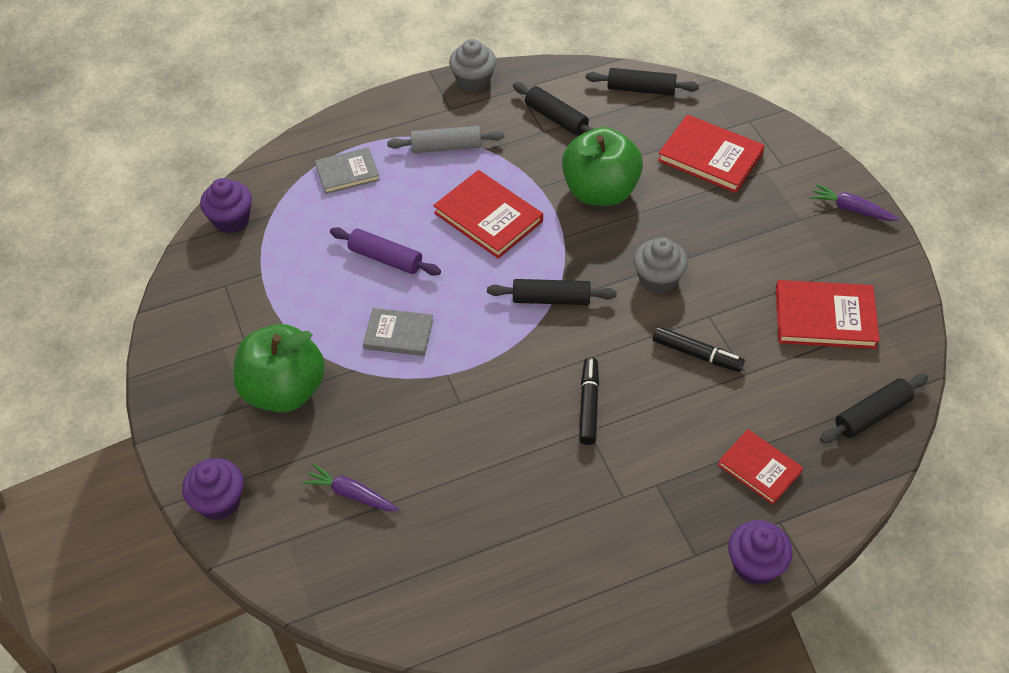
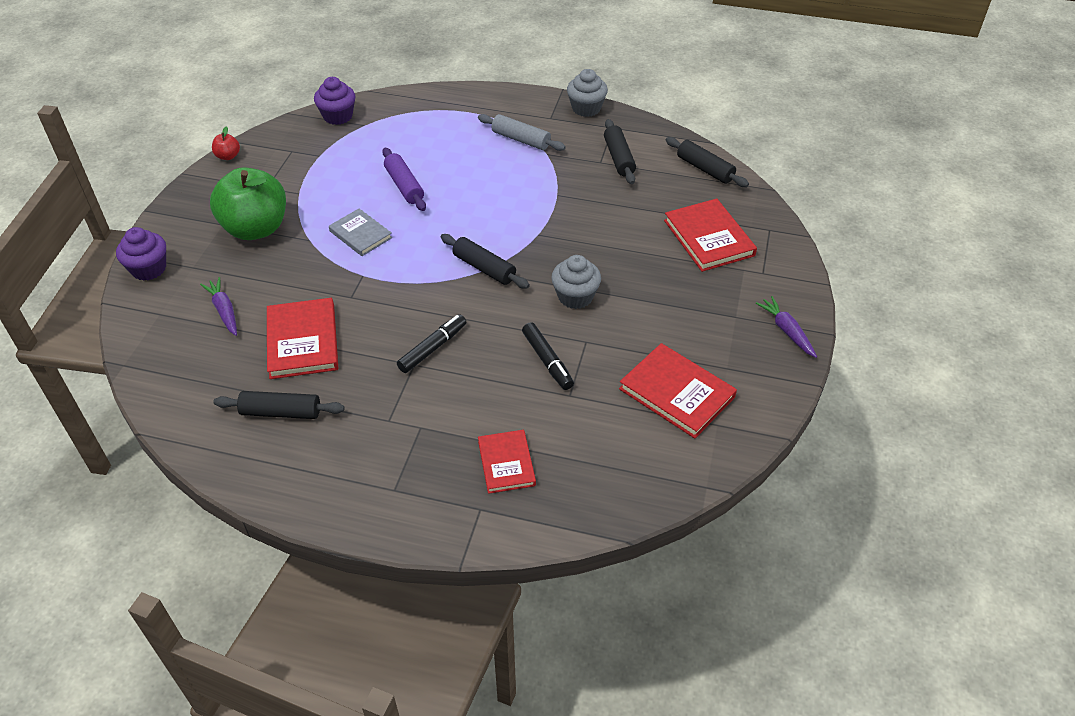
camera: 35 degrees right, 5 degrees down
(161, 330) = (228, 156): none -> red apple
(347, 173) = (438, 124): grey book -> none
(488, 217) = (500, 195): red book -> red book (302, 341)
(600, 191) = (597, 219): green apple -> none
(755, 565) = (428, 524): purple cupcake -> none
(871, 414) = (637, 482): black rolling pin -> black rolling pin (281, 412)

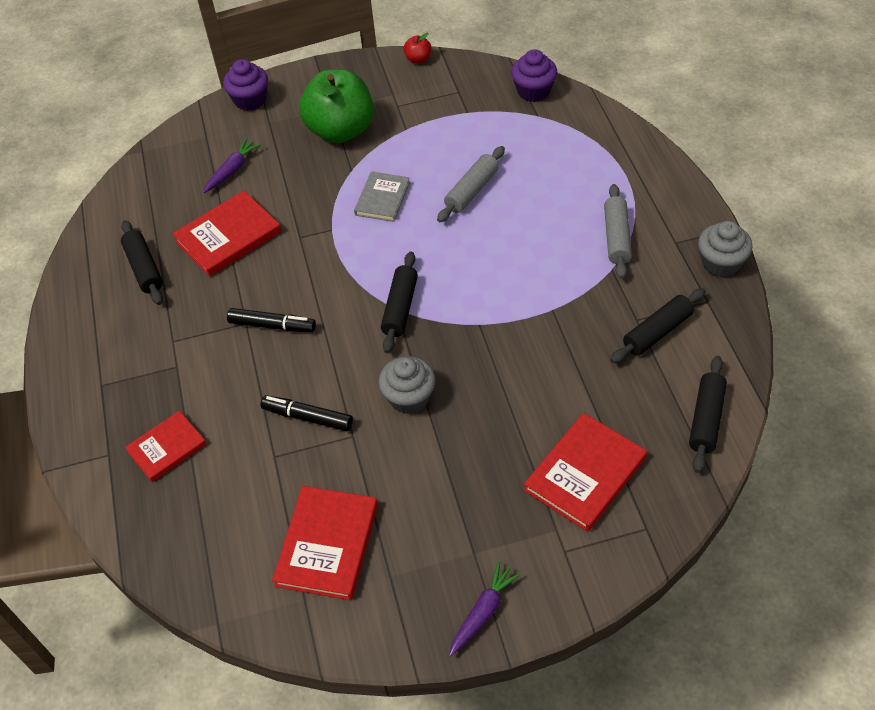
camera: 65 degrees right, 5 degrees up
(404, 186) = (472, 191): purple rolling pin -> grey rolling pin
(547, 361) = (308, 417): black marker -> black marker turned 75 degrees clockwise

